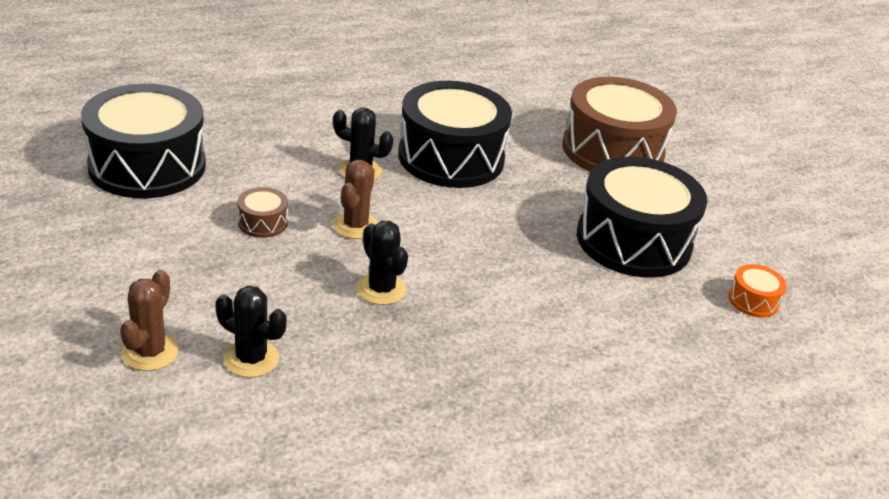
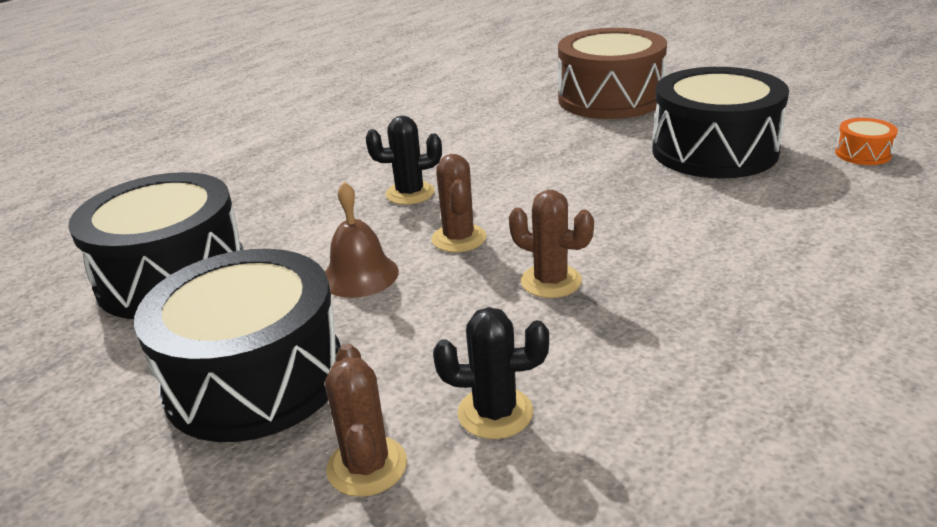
camera: 20 degrees left, 5 degrees down
(262, 223) = (360, 275): brown drum -> brown bell
(381, 289) = (551, 281): black cactus -> brown cactus
(451, 157) = (482, 152): black drum -> black drum (255, 377)

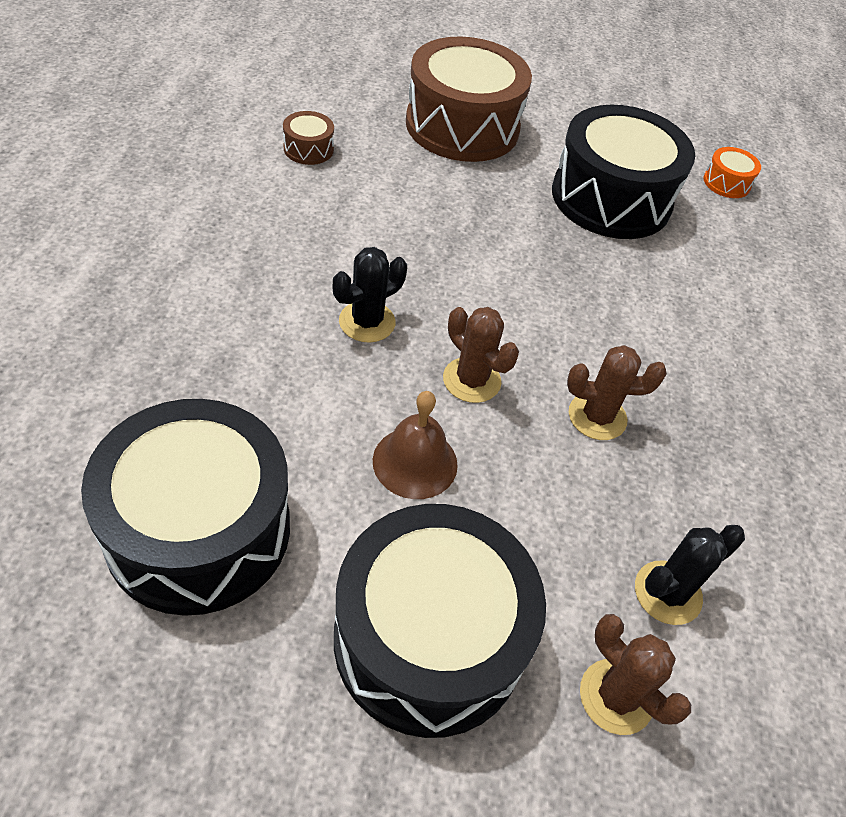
camera: 40 degrees left, 20 degrees up
(467, 102) = (308, 149): none -> brown drum

